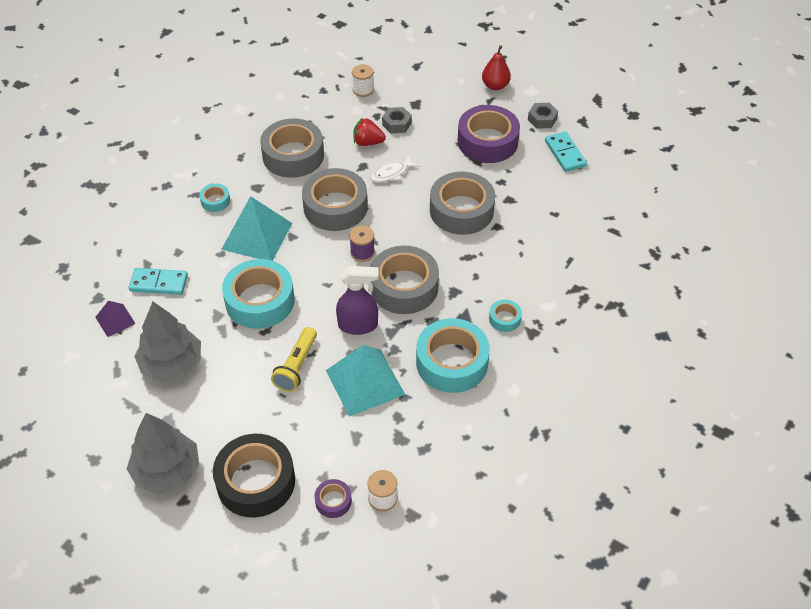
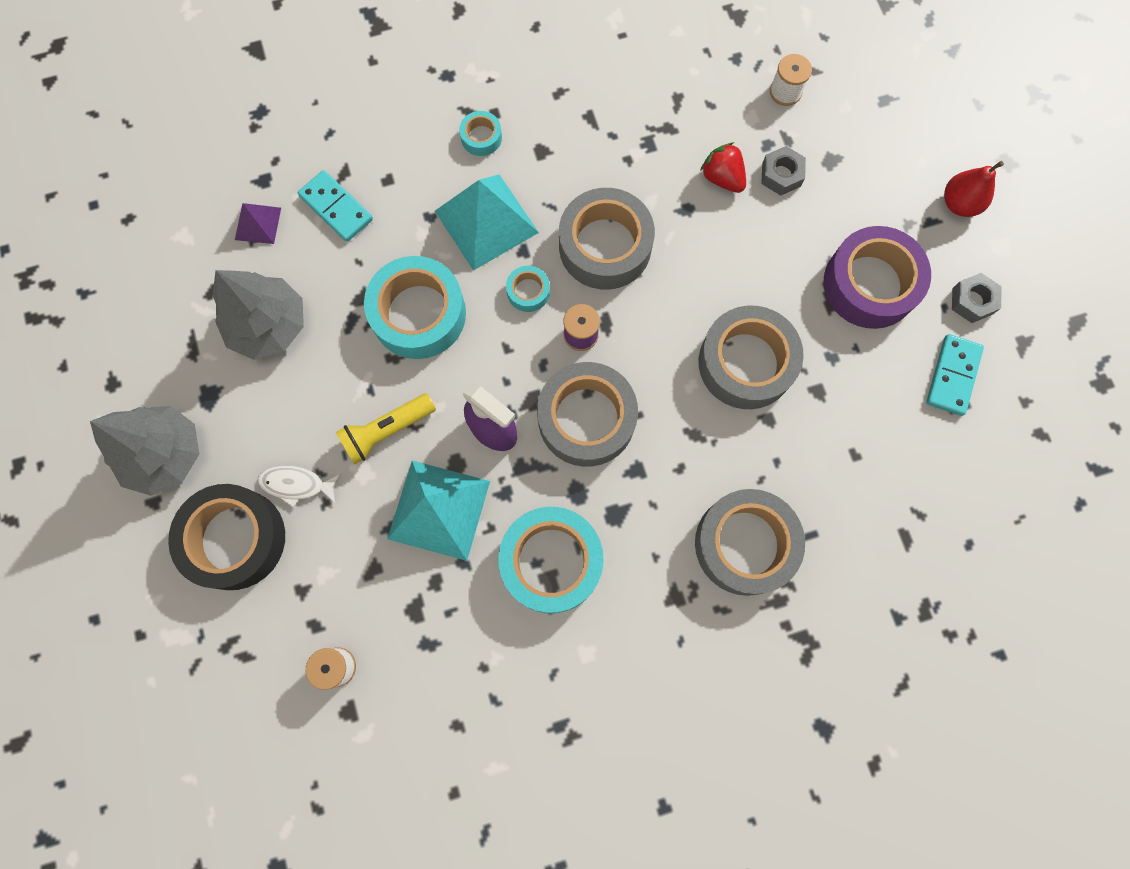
camera: 40 degrees right, 25 degrees up
(293, 155) = (619, 134): grey tape -> grey tape (745, 544)
(333, 501) = (287, 627): purple tape -> none
(391, 173) = (711, 245): white fish -> white fish (296, 484)
(504, 319) = (660, 553): turquoise tape -> turquoise tape (528, 291)

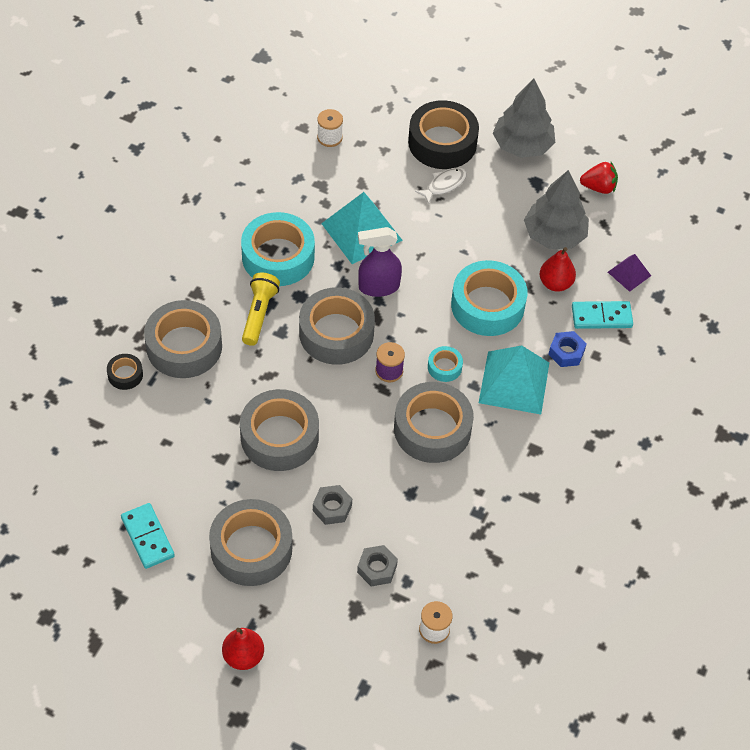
camera: 130 degrees right, 20 degrees down
(332, 277) = (555, 283): none -> red pear
(386, 431) = (432, 241): yellow flashlight -> yellow flashlight (259, 314)
(408, 205) = (566, 352): none -> blue nut
(481, 137) = (578, 425): turquoise tape -> none
(722, 178) = (410, 532): red strawberry -> red strawberry (598, 187)
(831, 566) = (125, 375): none -> black tape
(870, 284) = (251, 549): purple tape -> grey tape
(972, 301) = (176, 596): grey nut -> grey nut (332, 508)

